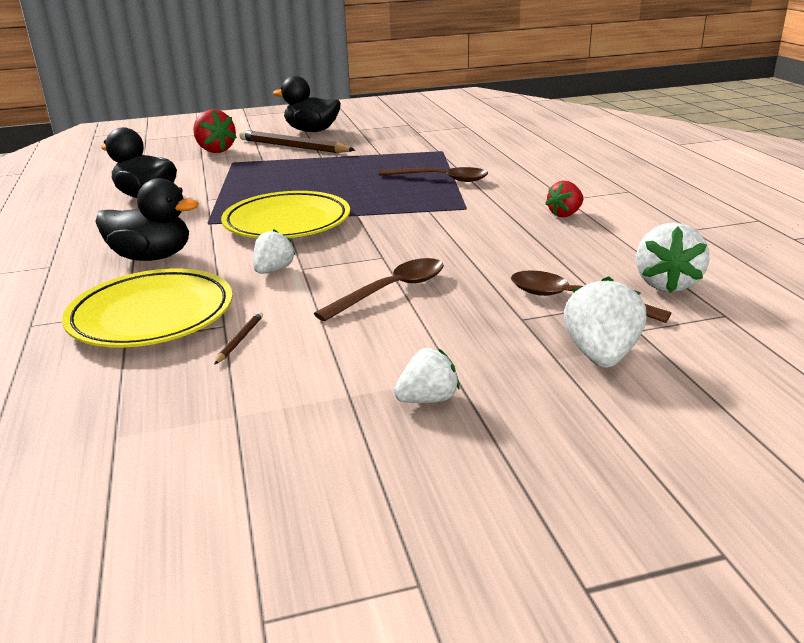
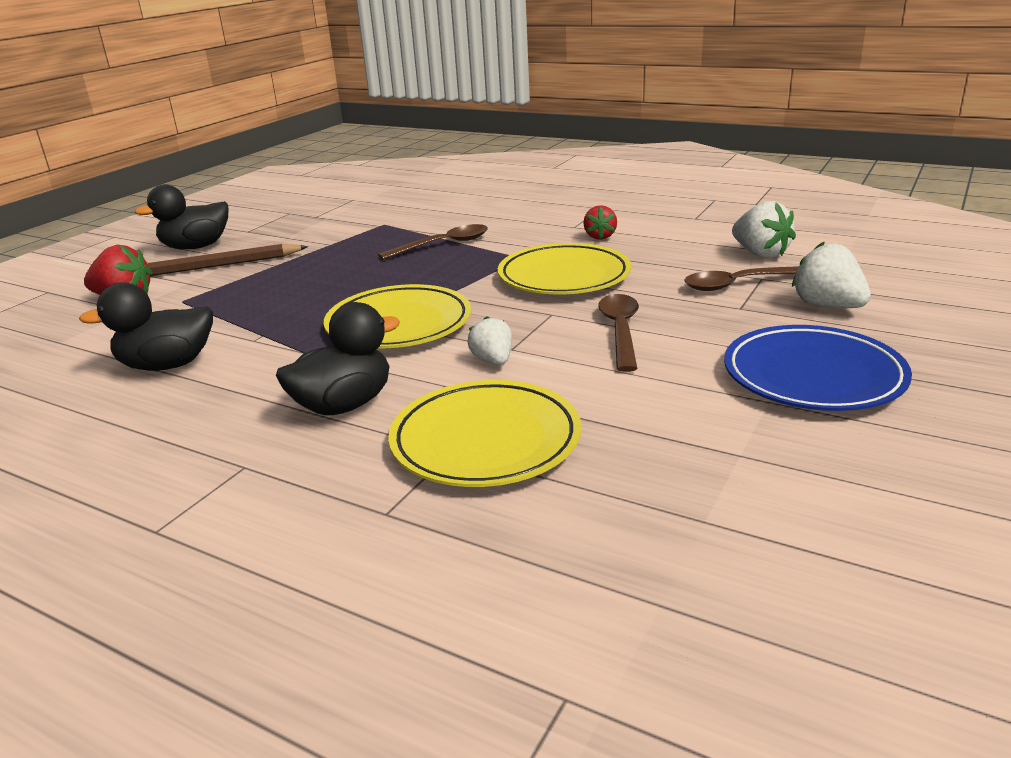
camera: 45 degrees left, 0 degrees up
(240, 339) = (607, 414): brown pencil -> none
(428, 399) = (813, 376): white strawberry -> blue plate
(458, 234) = (564, 277): none -> yellow plate

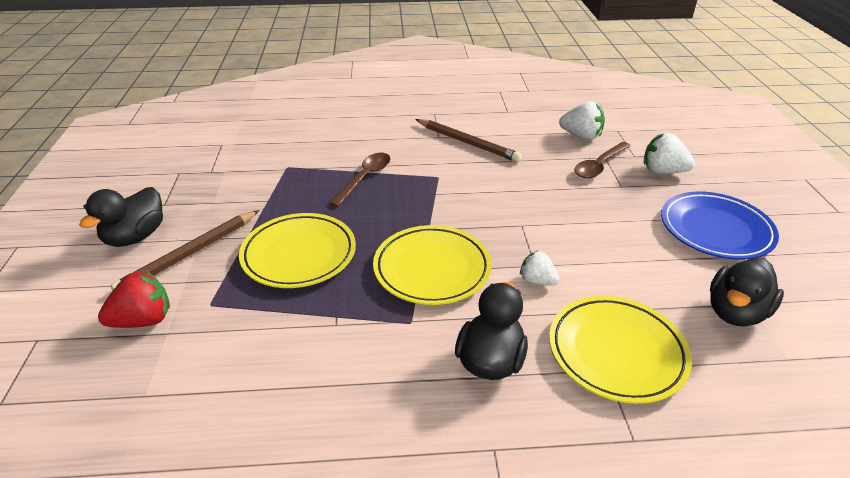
camera: 35 degrees left, 10 degrees up
(167, 365) = (296, 379): black duck -> black duck (735, 312)
(564, 277) = (489, 188): yellow plate -> yellow plate (299, 254)
(600, 236) = (468, 143): red strawberry -> brown pencil
(620, 331) = (580, 227): brown spoon -> none

